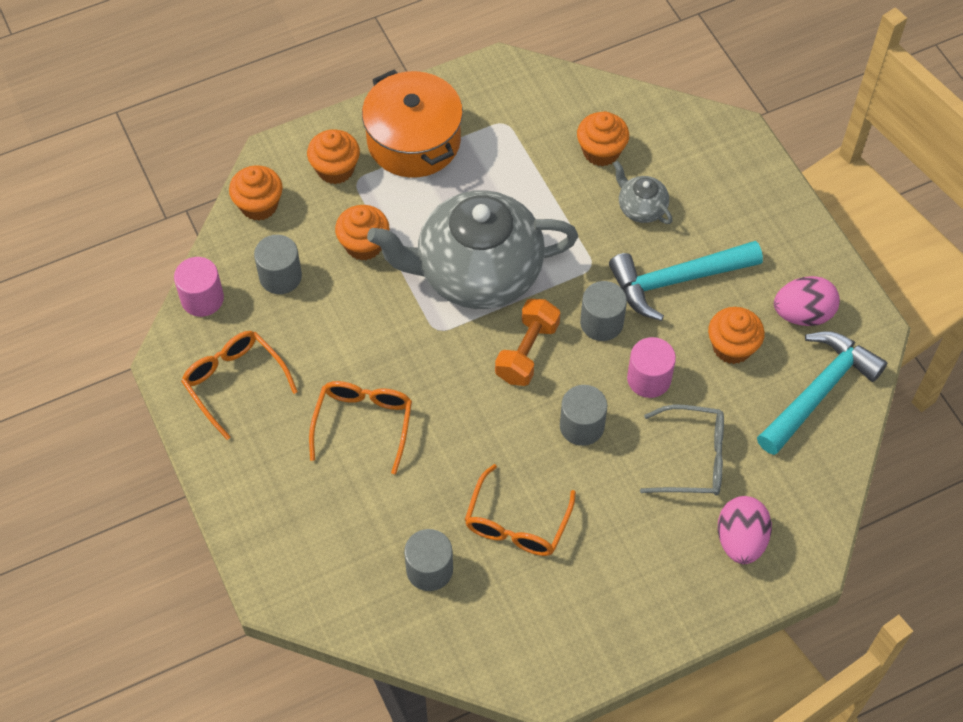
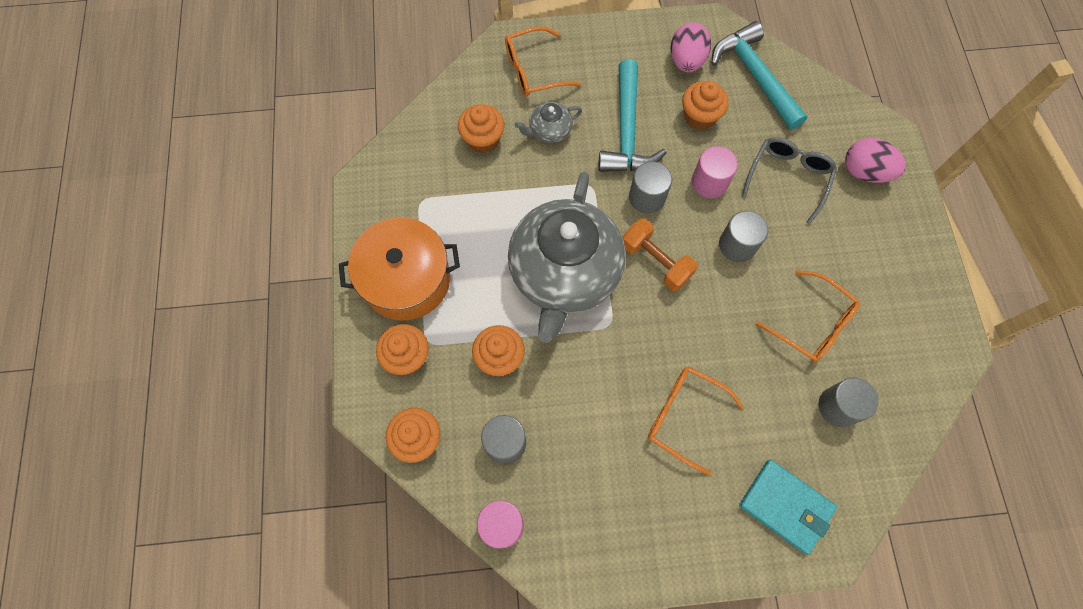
camera: 70 degrees left, 10 degrees up
(234, 382) = (604, 521): orange glasses -> orange glasses (533, 70)
(302, 541) = (785, 506): none -> turquoise wallet

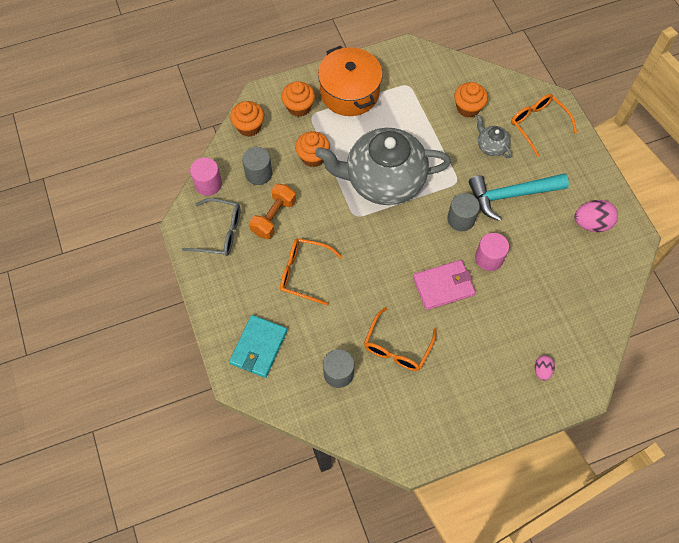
camera: 75 degrees right, 5 degrees down
(655, 261) = (412, 234): orange dumbbell -> orange dumbbell (274, 217)
(683, 416) = (303, 273): orange glasses -> orange glasses turned 90 degrees counterclockwise
(699, 116) = (544, 242): orange cupcake -> none
(737, 245) = (443, 286): grey cylinder -> pink wallet
(755, 76) = (599, 275): turquoise hammer -> none
(788, 178) = (514, 313): grey glasses -> grey glasses (220, 232)
(865, 172) = (542, 370): pink egg -> pink egg, size x0.56

